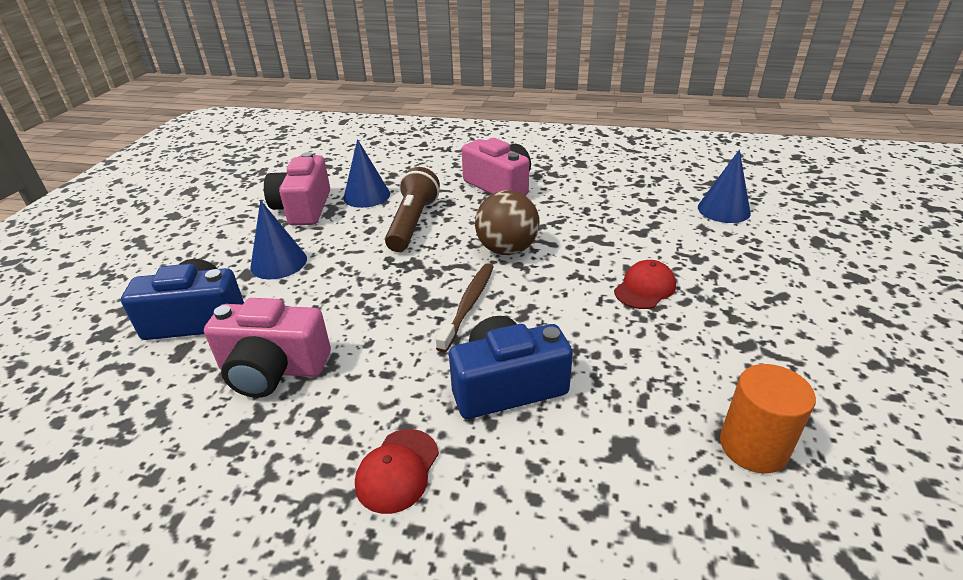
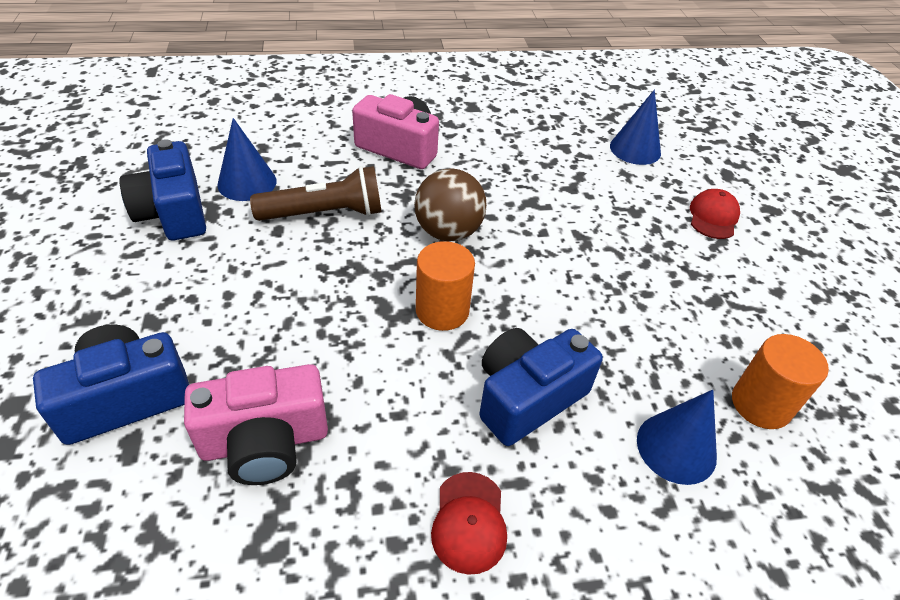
camera: 25 degrees left, 10 degrees up
(278, 263) = (187, 297): blue cone -> blue cone (676, 448)
(303, 208) = (173, 212): pink camera -> blue camera
(412, 223) = (325, 214): brown flashlight -> brown flashlight turned 90 degrees clockwise
(468, 305) = (442, 311): brown toothbrush -> orange cylinder
(645, 288) = (604, 255): red cap -> red cap (713, 217)

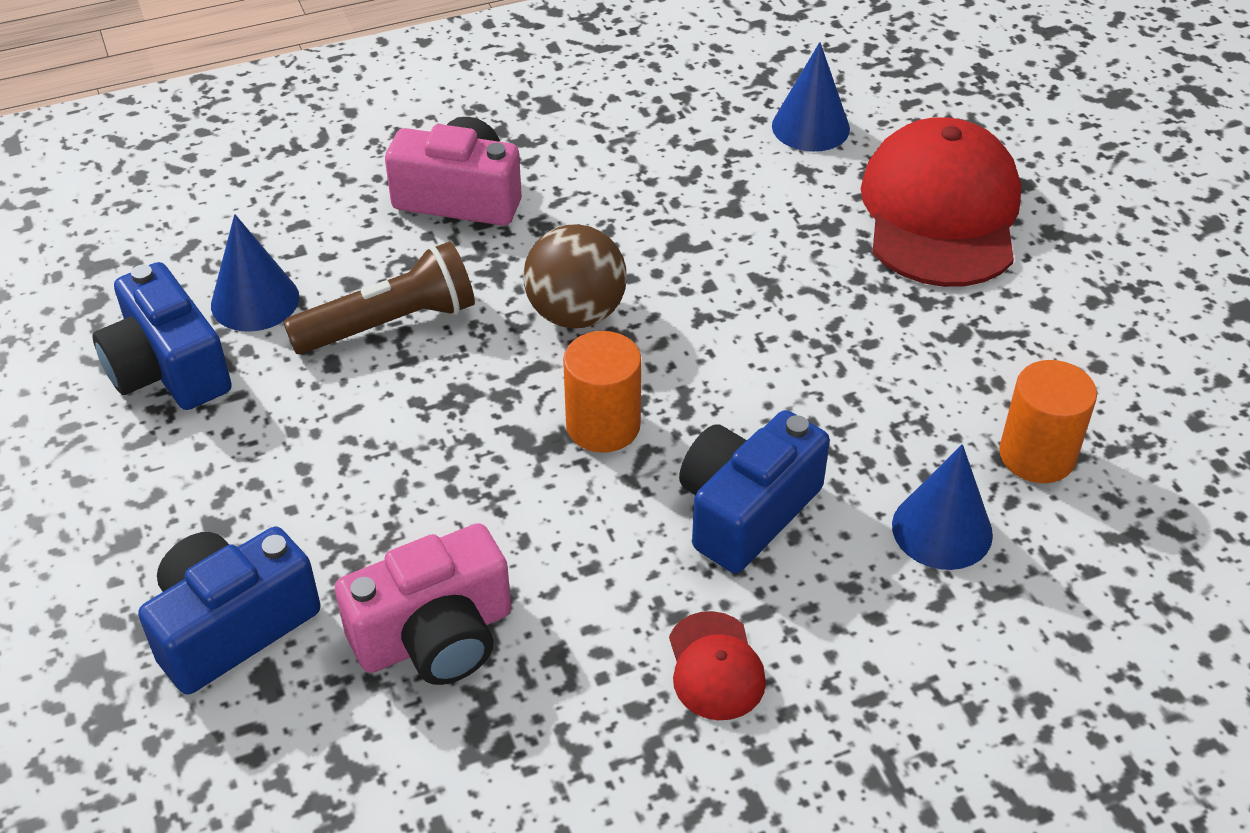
camera: 10 degrees left, 0 degrees up
(713, 217) = (940, 212): red cap -> red cap, size x2.26

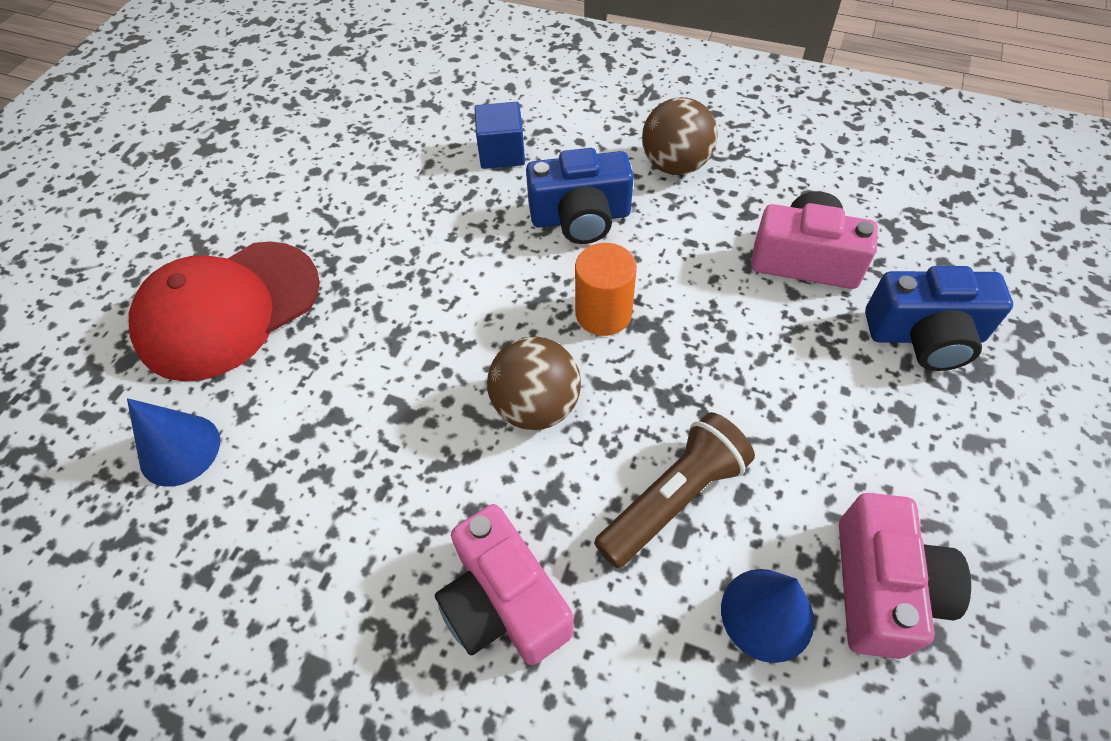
camera: 135 degrees left, 10 degrees up
(168, 369) = (882, 588): blue camera -> pink camera
(389, 324) = (673, 499): brown flashlight -> brown flashlight turned 120 degrees clockwise
(715, 666) = (675, 165): red cap -> brown ball
(942, 529) = (502, 153): blue cone -> blue cube
(1037, 455) = (412, 153): orange cylinder -> none

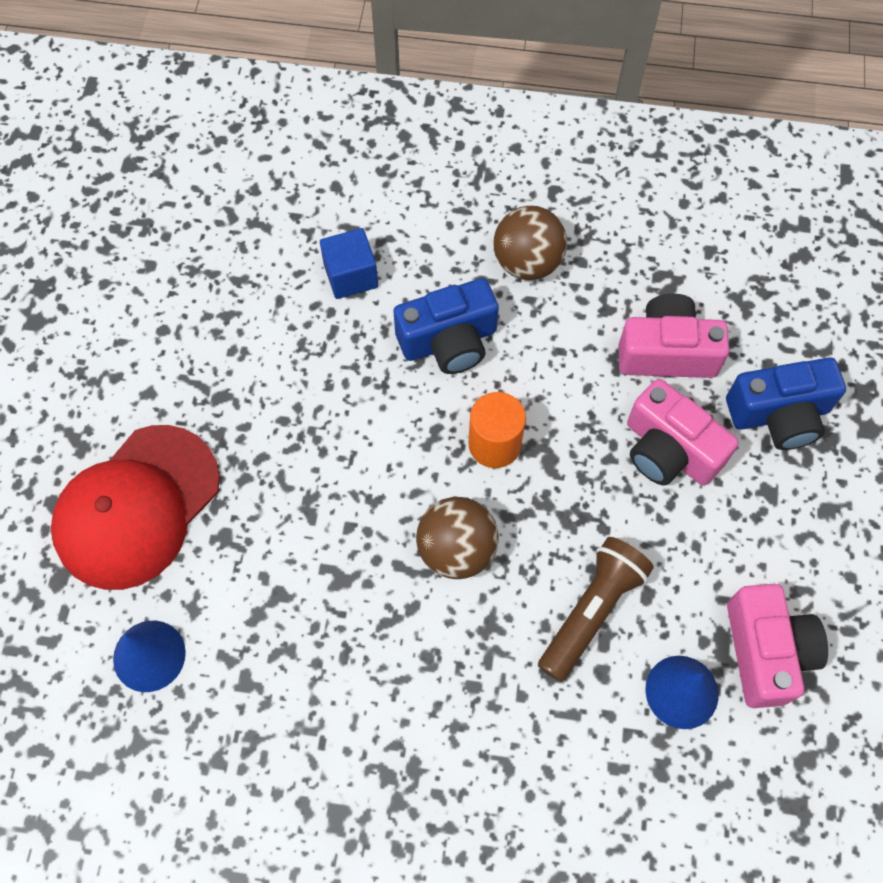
camera: 15 degrees left, 10 degrees up
(504, 602) = (474, 728): pink camera -> pink camera (669, 450)

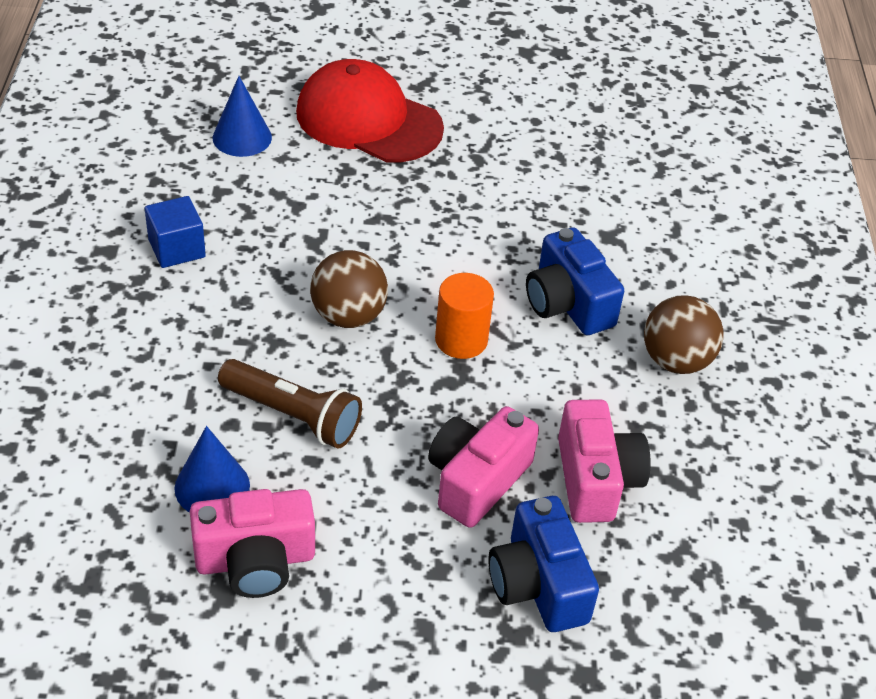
camera: 80 degrees right, 20 degrees down
(351, 275) = (622, 232): blue cube -> blue cube (177, 248)

